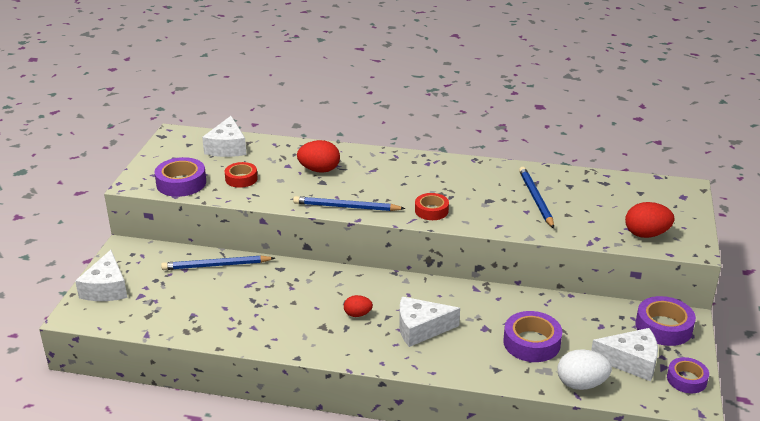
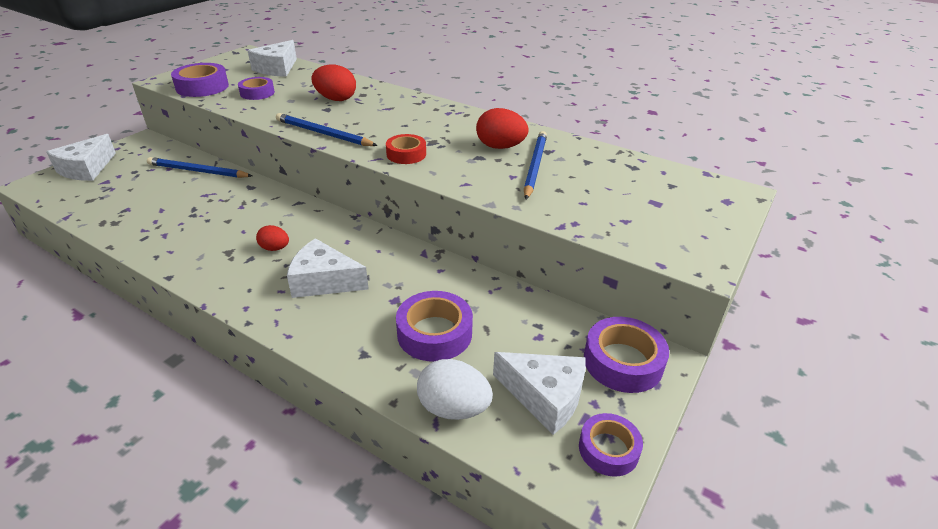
camera: 20 degrees right, 5 degrees up
(241, 179) = (257, 93): red tape -> purple tape
(646, 234) = (644, 233): red egg -> red egg (500, 147)

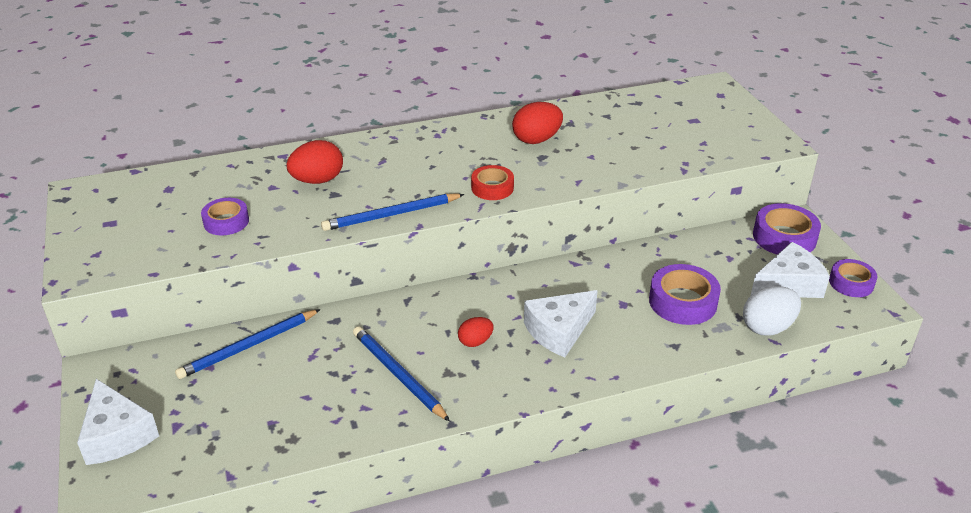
camera: 50 degrees left, 0 degrees up
(202, 87) = (147, 253): purple tape -> none
(277, 68) = (171, 187): white cheese -> none
(534, 166) = (588, 140): blue pencil -> blue pencil (398, 375)

